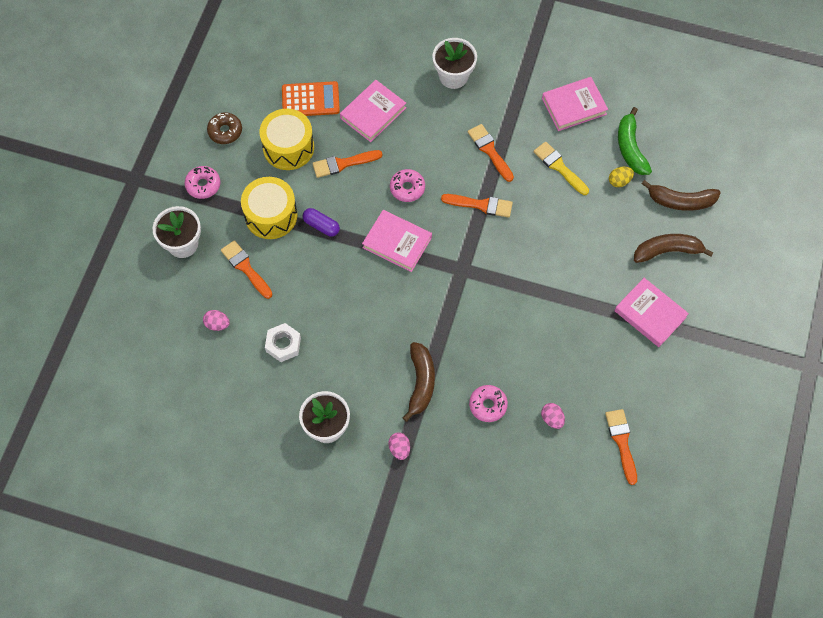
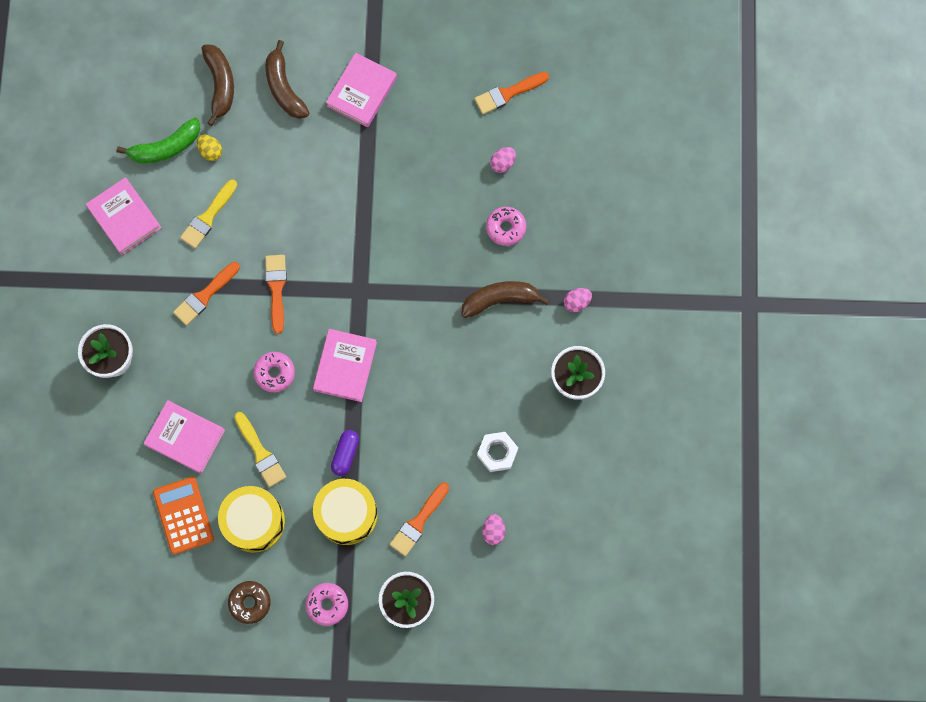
camera: 105 degrees left, 10 degrees up
(343, 164) = (260, 453): orange brush -> yellow brush

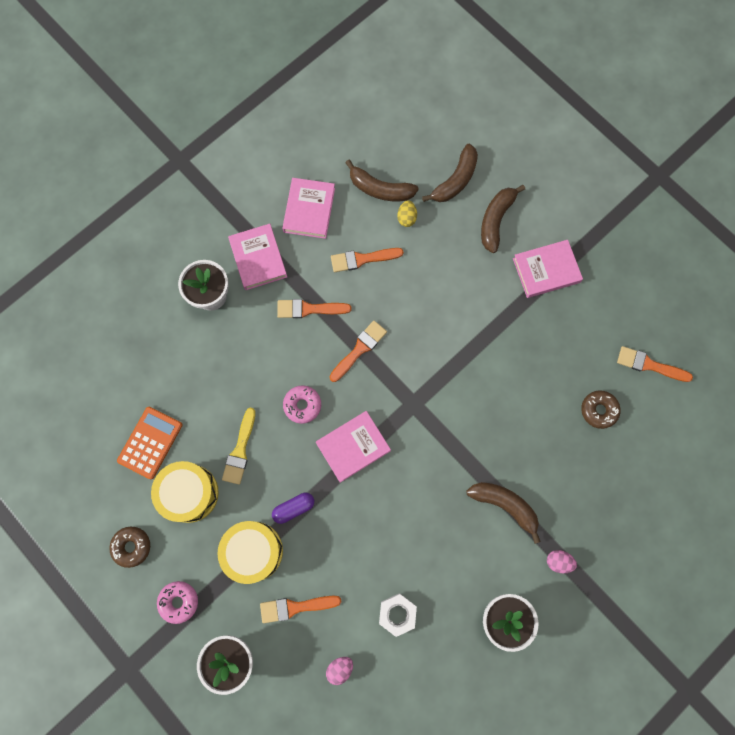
camera: 45 degrees right, 0 degrees up
(166, 147) = (380, 189): green banana -> brown banana
(185, 438) = (203, 391): pink book -> pink book (258, 258)
(208, 217) = (362, 259): yellow brush -> orange brush
(502, 163) = (598, 410): pink egg -> brown donut
(506, 228) = (557, 458): pink donut -> none

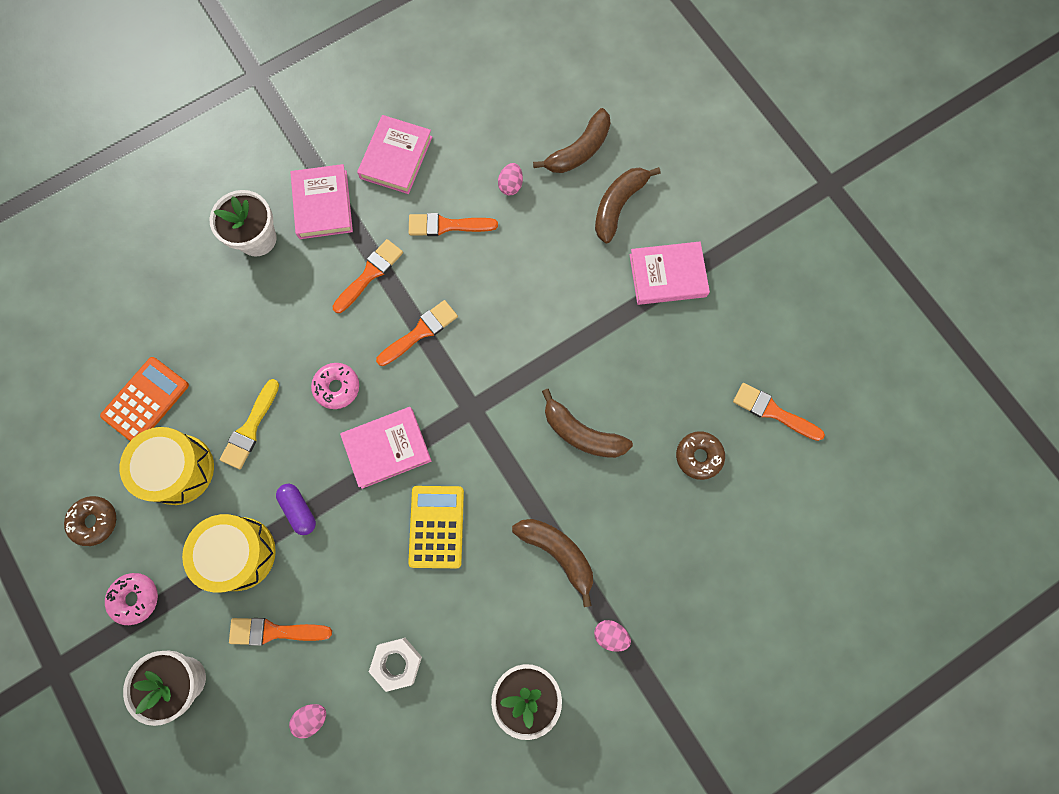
camera: 10 degrees right, 0 degrees up
(294, 508) = (299, 510): purple capsule -> purple capsule turned 75 degrees clockwise
(309, 309) = (370, 274): orange brush -> orange brush turned 120 degrees clockwise
(380, 189) = (486, 146): brown banana -> brown banana (582, 433)
(405, 502) = (436, 526): none -> yellow calculator
(406, 218) = (511, 185): yellow egg -> pink egg

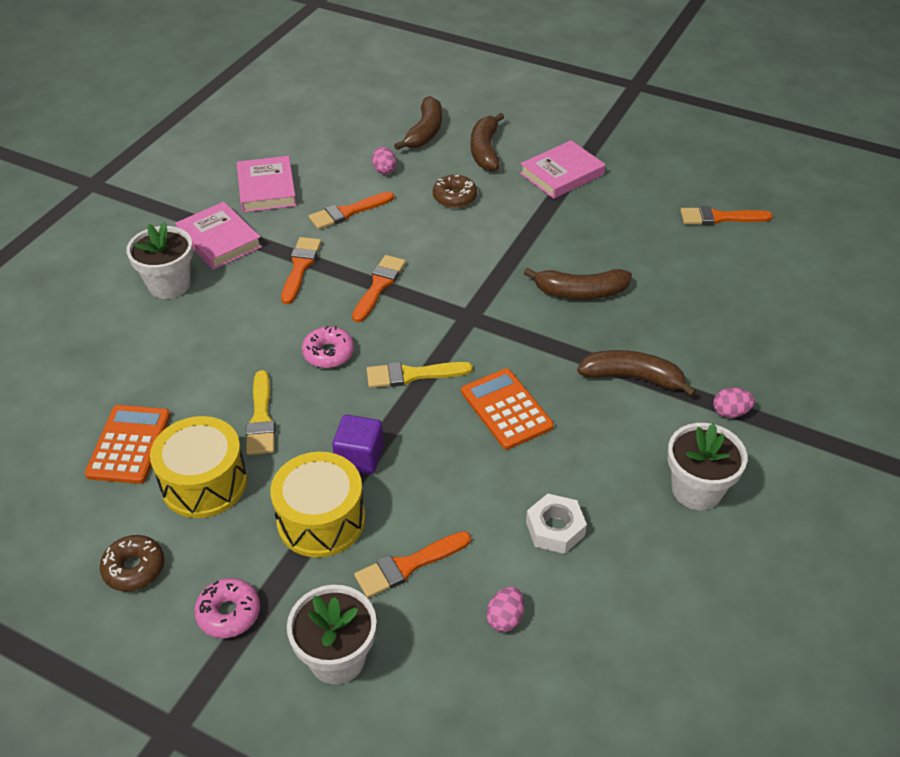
camera: 30 degrees left, 30 degrees down
(299, 510) = (359, 457): purple capsule -> purple cube
(387, 448) = (412, 375): pink book -> yellow brush
(436, 526) = (506, 409): yellow calculator -> orange calculator
(698, 456) = (689, 267): brown donut -> brown donut (454, 197)

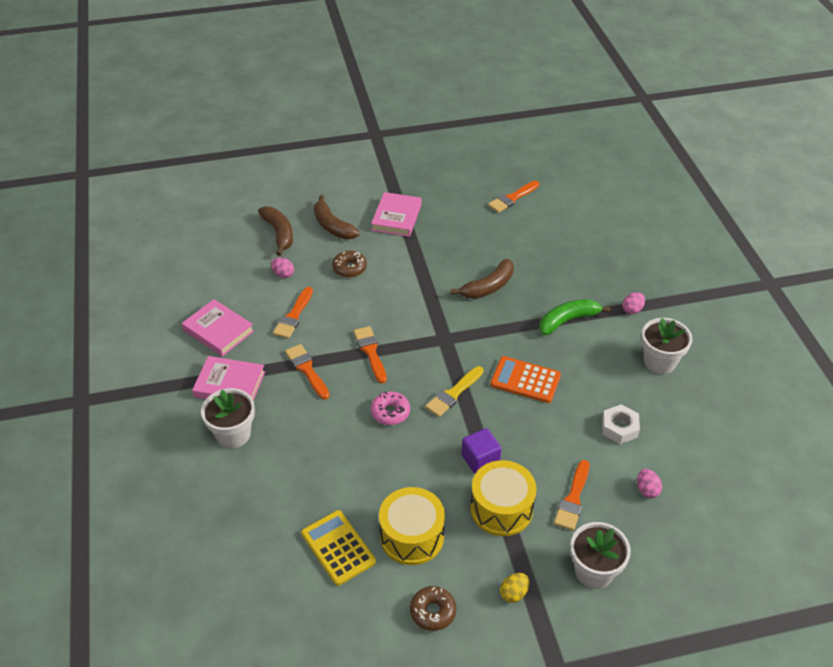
camera: 40 degrees left, 0 degrees up
(129, 444) = (338, 548): orange calculator -> yellow calculator
(229, 613) = (514, 593): pink donut -> yellow egg
(261, 418) = (398, 477): yellow brush -> none
(632, 378) = (568, 320): brown banana -> green banana

